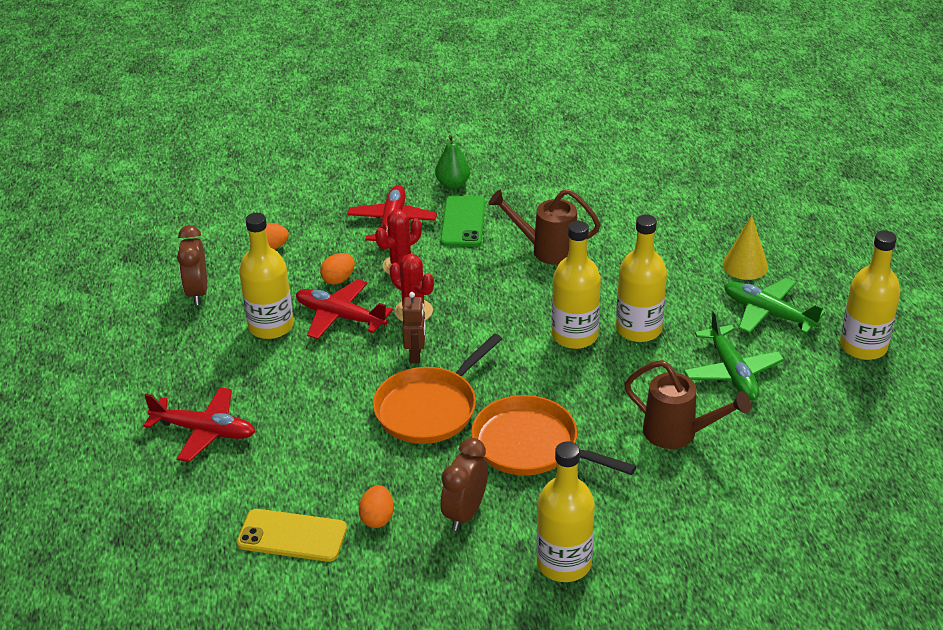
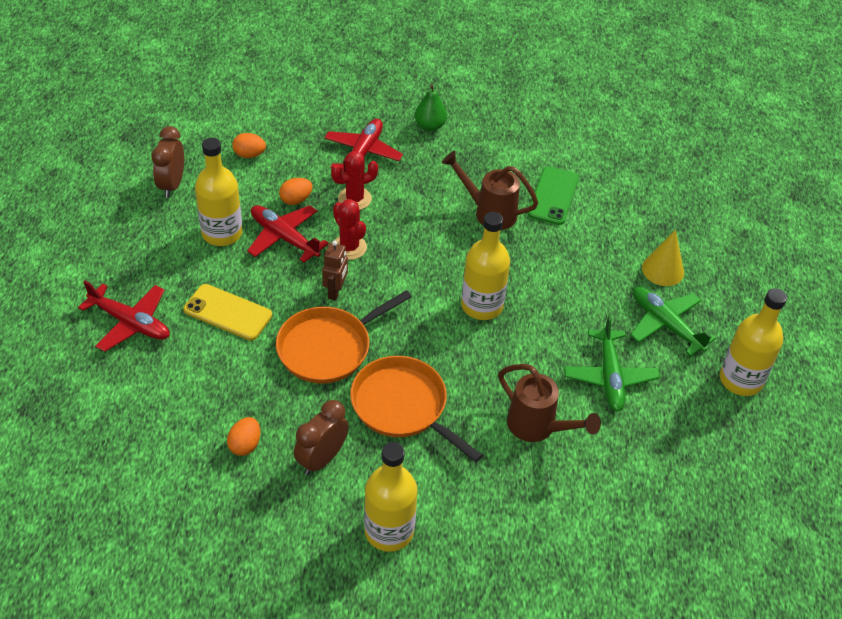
camera: 10 degrees right, 10 degrees up
(292, 536) = (167, 443): yellow phone -> yellow phone (228, 312)
(463, 222) = (425, 167): green phone -> green phone (553, 196)
(638, 329) = (541, 313): yellow bottle -> none

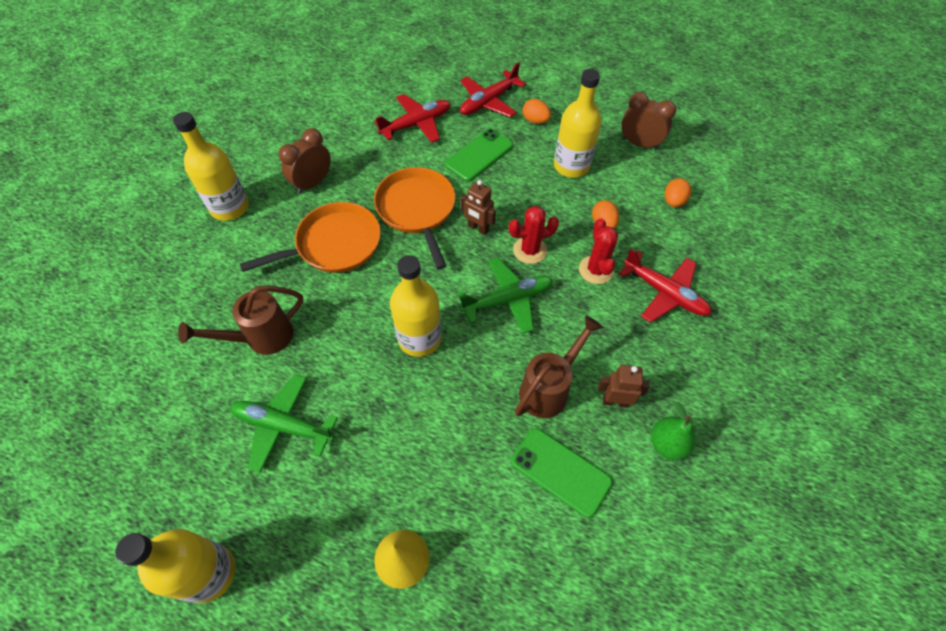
camera: 110 degrees right, 10 degrees up
(228, 312) = (479, 155): yellow phone -> green phone
(245, 445) = (348, 144): orange egg -> orange egg (535, 121)
(284, 238) = (555, 206): red plane -> red plane (416, 124)
(322, 459) = (312, 183): brown clock -> brown clock turned 105 degrees counterclockwise
(430, 126) = (706, 371): green pear -> green pear (667, 443)
(481, 173) = (615, 401): none -> brown robot
(665, 324) = (321, 520): green plane -> green plane (507, 299)

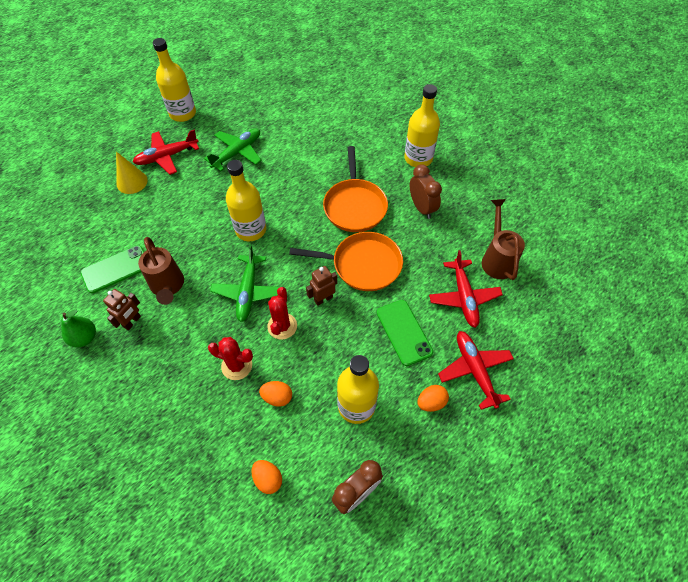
camera: 115 degrees right, 0 degrees up
(261, 338) = (301, 154): brown watering can -> brown watering can (497, 259)
(664, 293) = (185, 407): red plane -> red plane (167, 156)

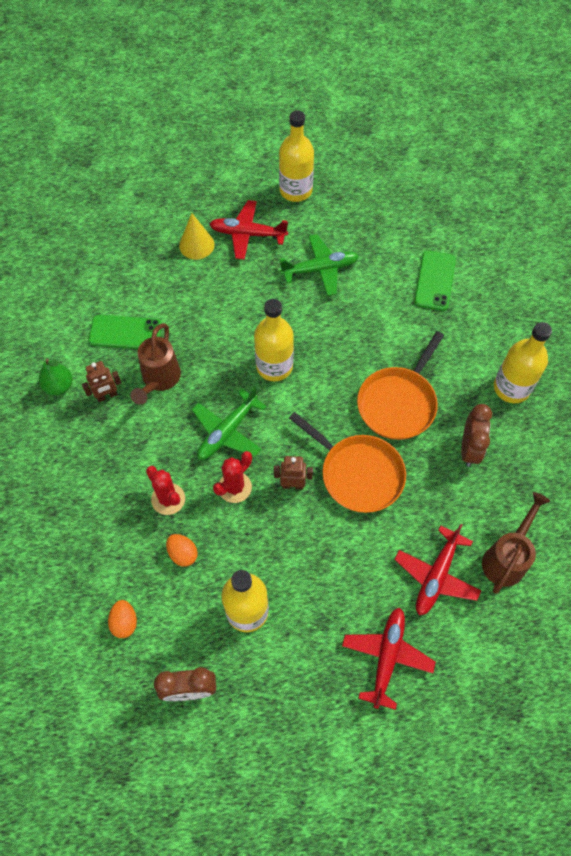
camera: 35 degrees right, 5 degrees up
(404, 332) = (346, 571): green phone -> green phone (435, 280)
(431, 402) = (319, 657): orange egg -> none

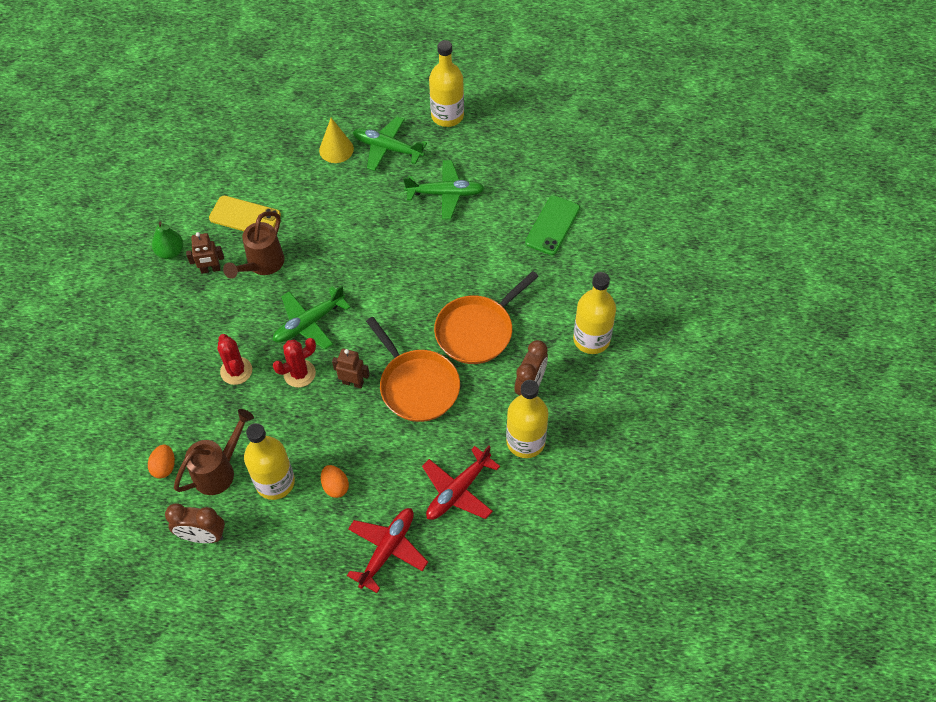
camera: 15 degrees right, 5 degrees down
(125, 332) = (245, 216): green phone -> yellow phone
(183, 554) = (234, 420): orange egg -> orange egg (335, 486)
(247, 234) = (387, 148): red plane -> green plane
(274, 366) = (372, 274): yellow bottle -> yellow bottle (525, 441)
(507, 557) = (530, 490): brown watering can -> brown watering can (220, 470)

